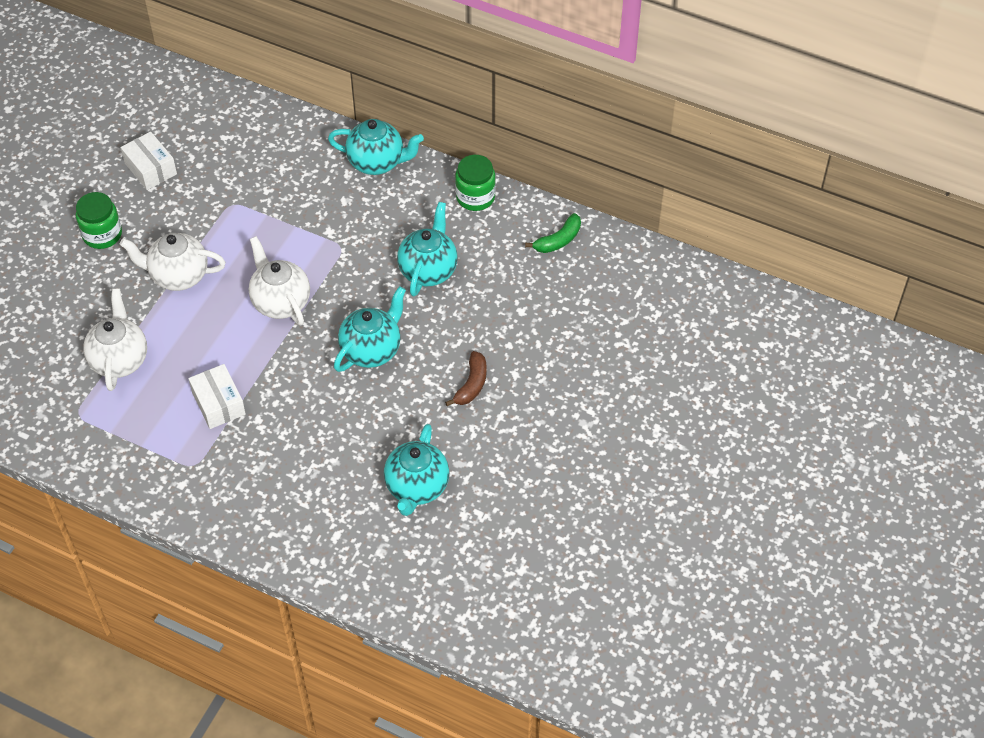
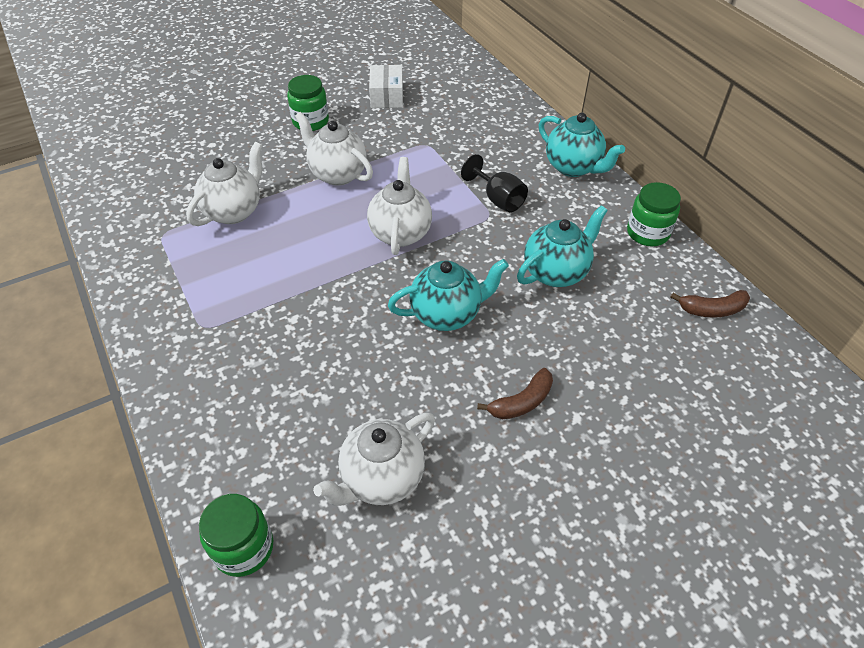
camera: 35 degrees right, 5 degrees down
(218, 403) = (274, 286): white box -> none
(337, 228) = (498, 199): none -> black goblet
(364, 579) = (243, 548): none -> green jar
(417, 487) = (381, 478): turquoise teapot -> white teapot
(558, 240) = (712, 310): green banana -> brown banana

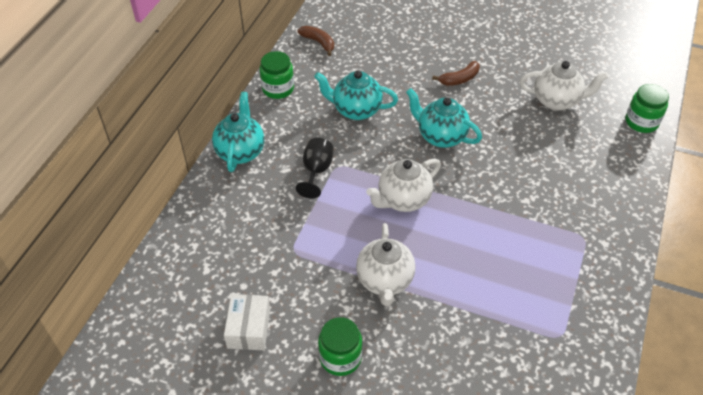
camera: 130 degrees left, 0 degrees up
(234, 211) = (491, 313): white teapot -> none
(387, 96) = (249, 328): white box -> white box turned 45 degrees counterclockwise
(522, 402) = (459, 79): brown banana -> brown banana turned 135 degrees clockwise

